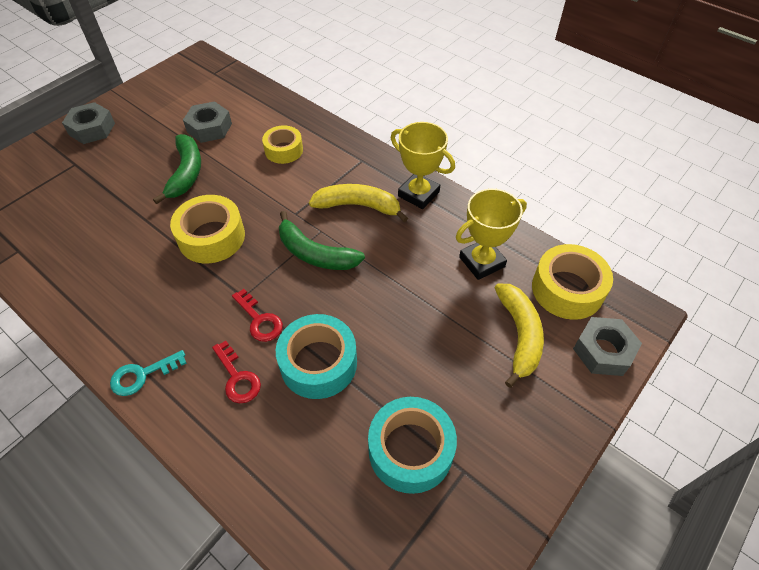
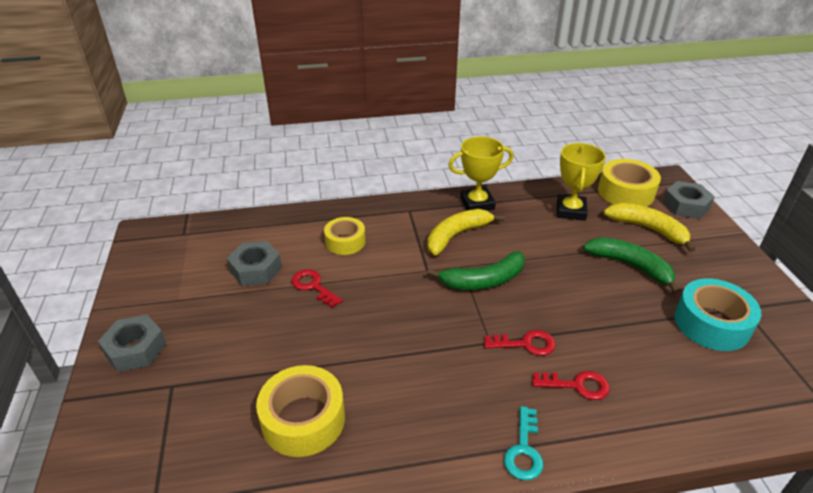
camera: 50 degrees left, 15 degrees down
(186, 173) = (297, 310): green banana -> green banana (631, 266)
(211, 237) = (400, 330): yellow tape -> yellow tape (303, 419)
(218, 165) = (313, 286): none -> red key
(318, 363) = (599, 331): turquoise tape -> none

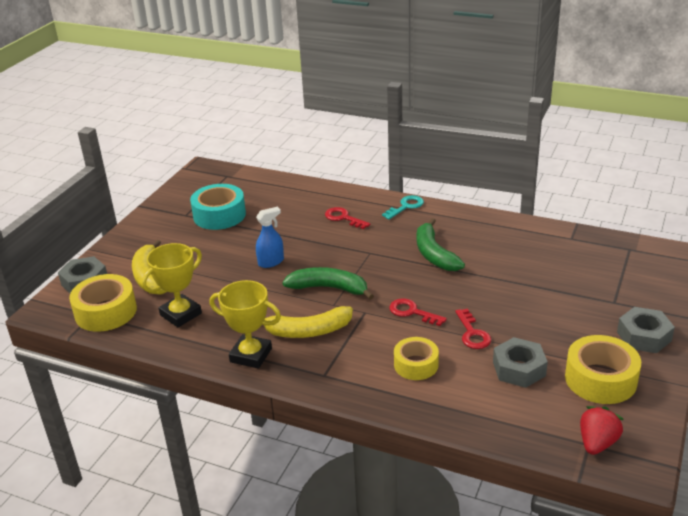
camera: 145 degrees left, 5 degrees down
(176, 236) = (597, 443): none -> red strawberry
(303, 419) = (525, 256): yellow tape -> yellow tape (600, 379)
(526, 344) = (348, 244): red key -> red key (412, 312)
(572, 286) = (271, 262): none -> blue spray bottle
(631, 266) = (209, 258): green banana -> green banana (434, 254)

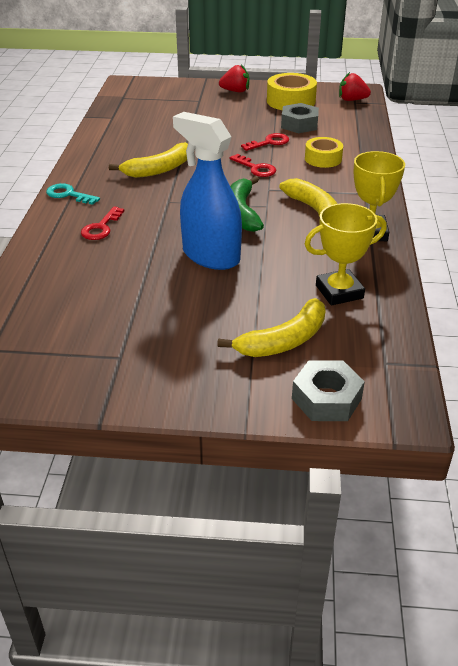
camera: 110 degrees left, 5 degrees up
(106, 312) = (373, 352): yellow tape -> none
(180, 314) = (339, 292): yellow trophy -> yellow trophy turned 45 degrees counterclockwise
(219, 215) = (114, 323): turquoise tape -> none
(271, 262) = (210, 256): blue spray bottle -> blue spray bottle, size x1.96
(412, 312) = (256, 168): red key -> red key turned 60 degrees counterclockwise
(434, 254) = (159, 169): green banana -> yellow banana
(643, 336) = (235, 91): grey nut -> red strawberry

